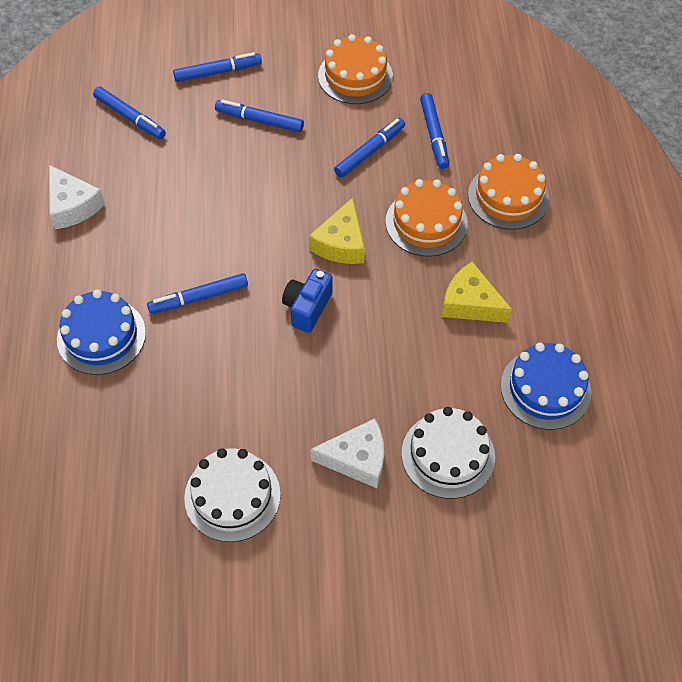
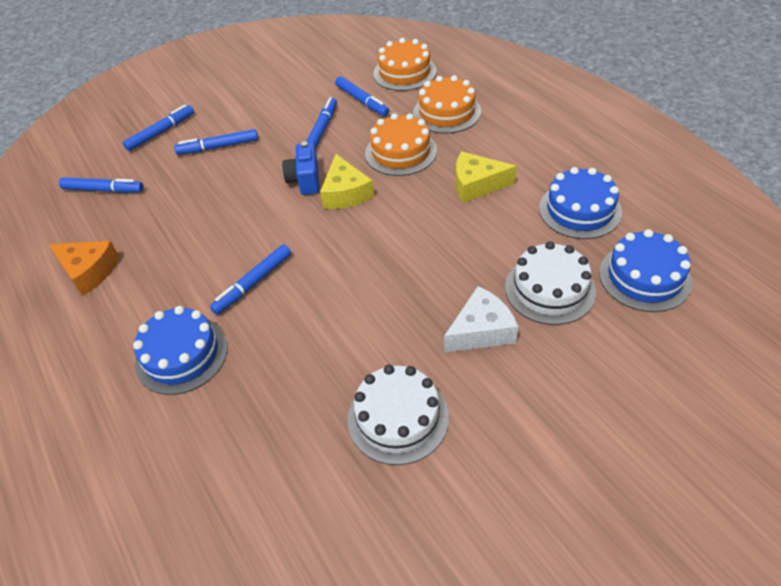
camera: 25 degrees left, 10 degrees down
(72, 206) = (89, 271): white cheese -> orange cheese
(307, 308) = (352, 247): blue camera -> blue camera (305, 180)
(355, 76) = (274, 92): orange cake -> orange cake (404, 72)
(544, 494) = (644, 277): none -> blue cake

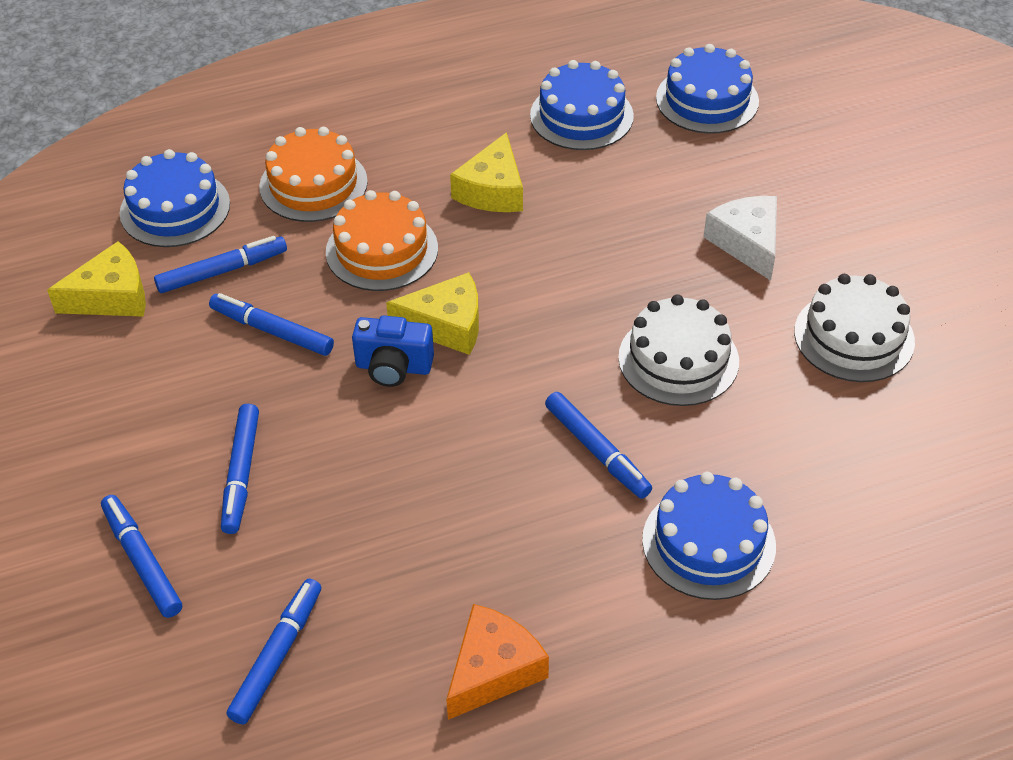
camera: 80 degrees left, 0 degrees up
(332, 73) = (112, 296): none -> yellow cheese
(404, 72) = (175, 208): orange cake -> blue cake
(550, 289) = (701, 174): white cake -> white cake (678, 359)

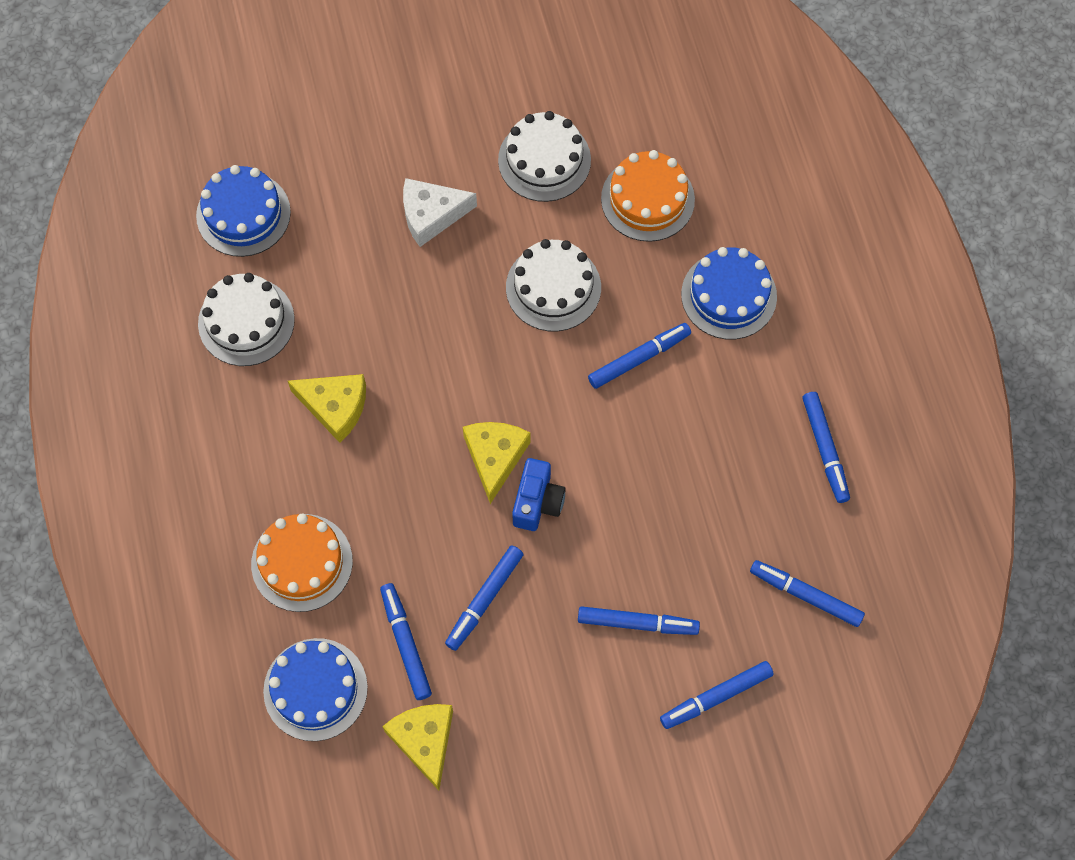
camera: 85 degrees left, 20 degrees up
(382, 250) = (398, 505): orange cake -> orange cake (647, 199)
(493, 670) = (825, 449): orange cheese -> blue marker
(581, 116) = (246, 321): blue cake -> white cake

